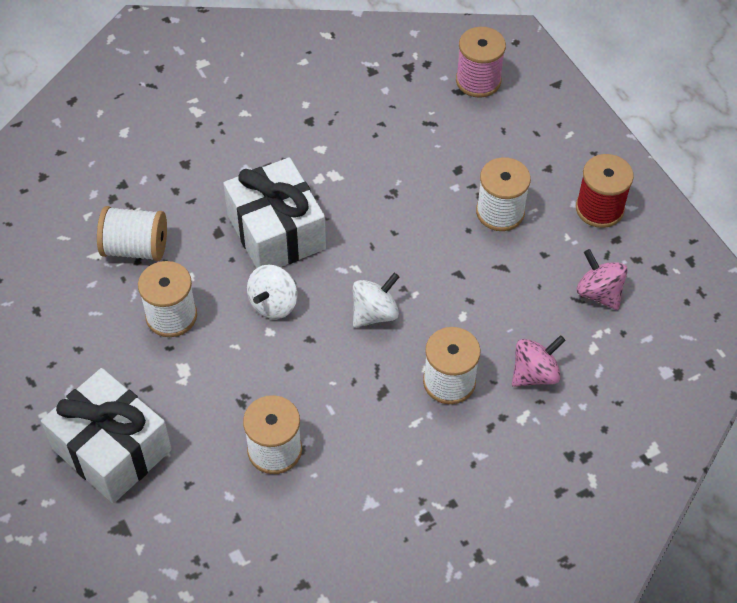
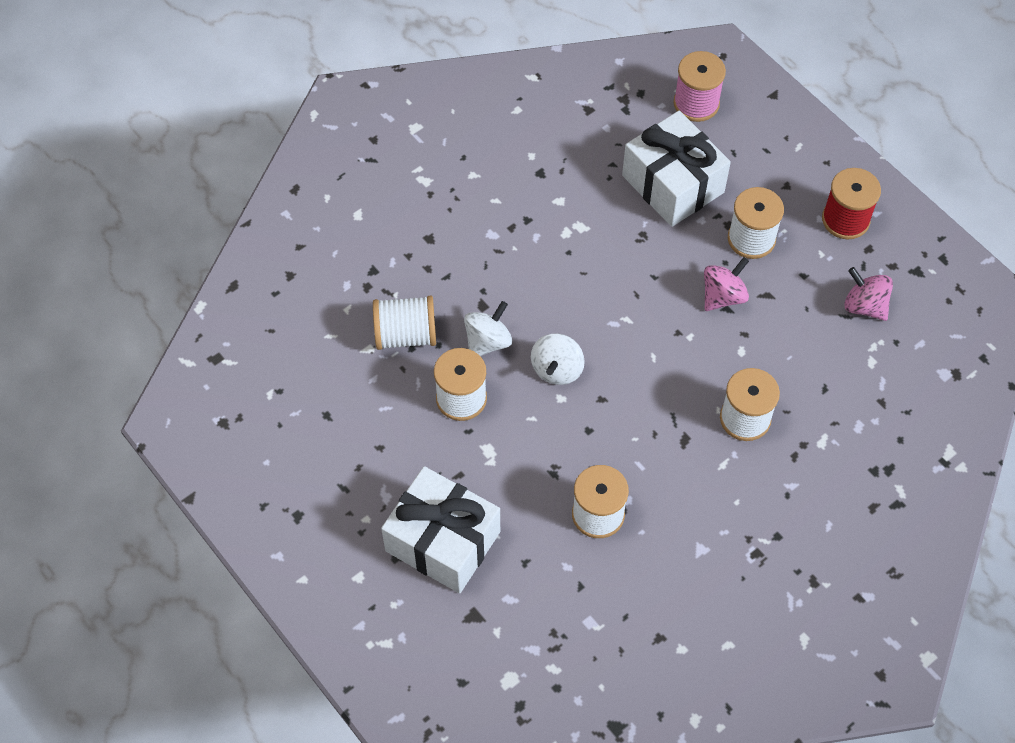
camera: 10 degrees left, 5 degrees up
(276, 232) = (539, 295): white gift -> white gift (673, 184)
(375, 313) = (657, 362): white spinning top -> white spinning top (488, 341)
(535, 374) = (823, 397): pink spinning top -> pink spinning top (723, 296)

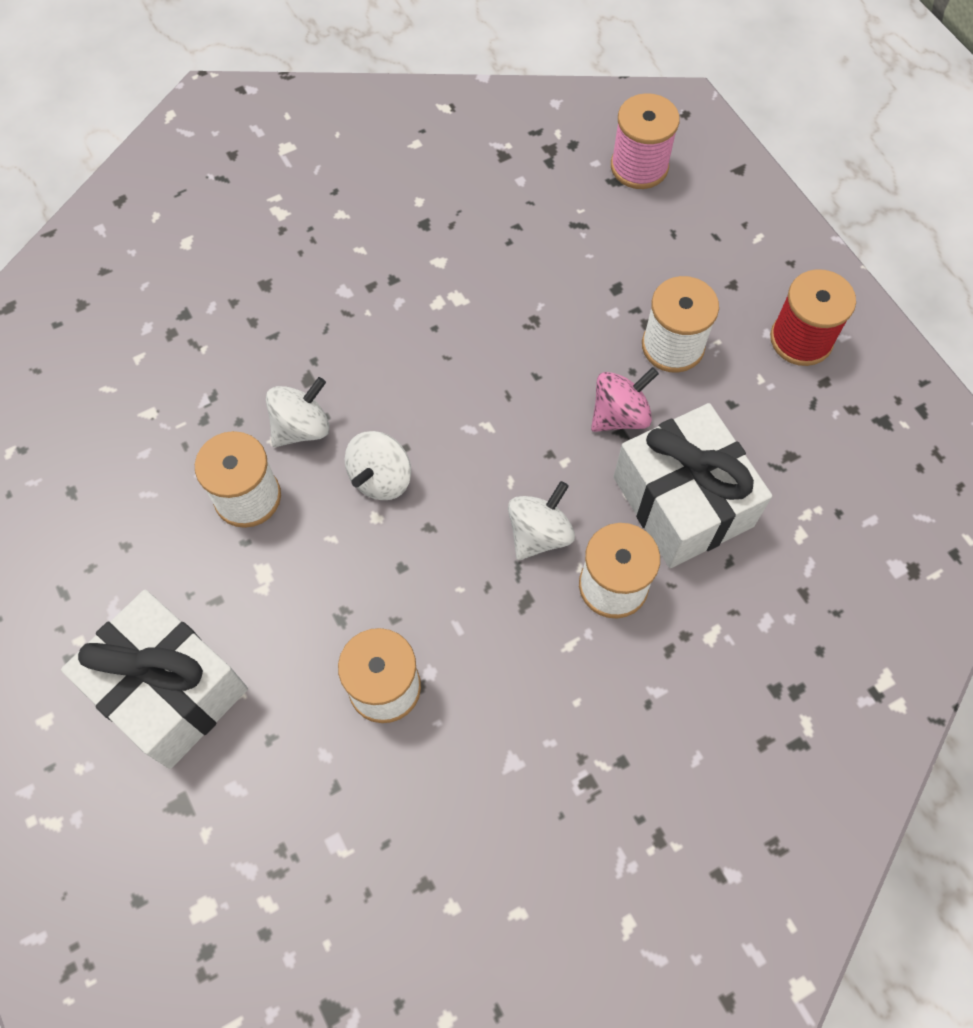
camera: 10 degrees right, 5 degrees up
(406, 335) = (201, 402): white spool -> none
(673, 184) = (587, 261): white gift -> white gift (682, 502)
(683, 390) = (539, 534): none -> white spinning top
(864, 306) = (805, 457): pink spinning top -> none

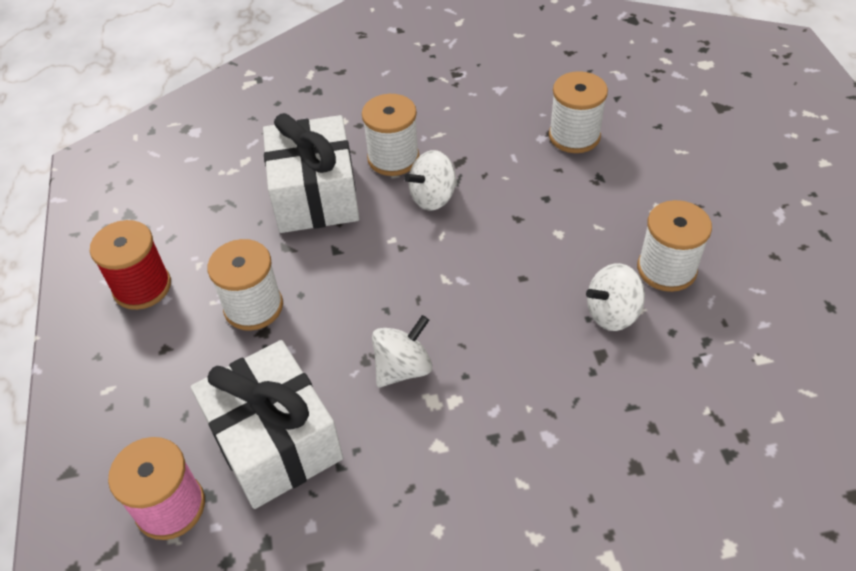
camera: 160 degrees left, 15 degrees down
(169, 689) = (731, 162): white gift -> white gift (275, 441)
(380, 478) = (548, 259): white spinning top -> white spinning top (403, 368)
(620, 415) = (330, 263): pink spinning top -> none

